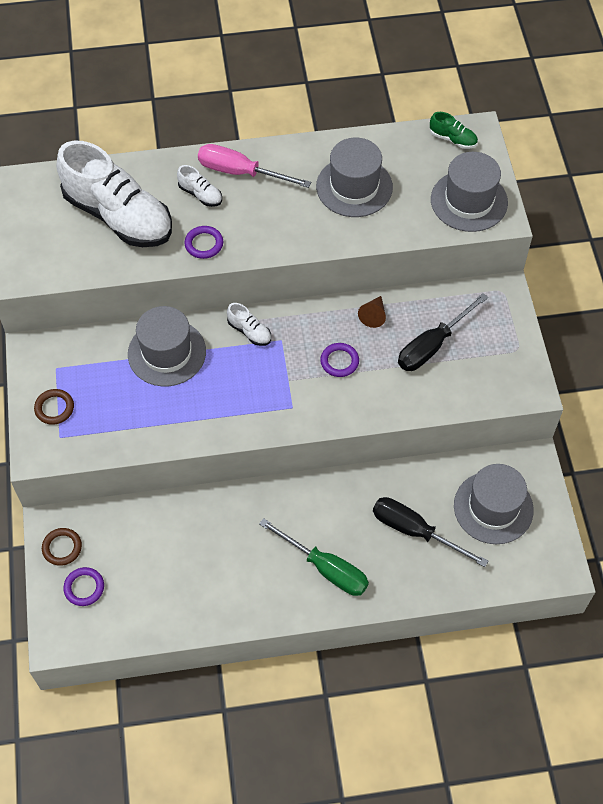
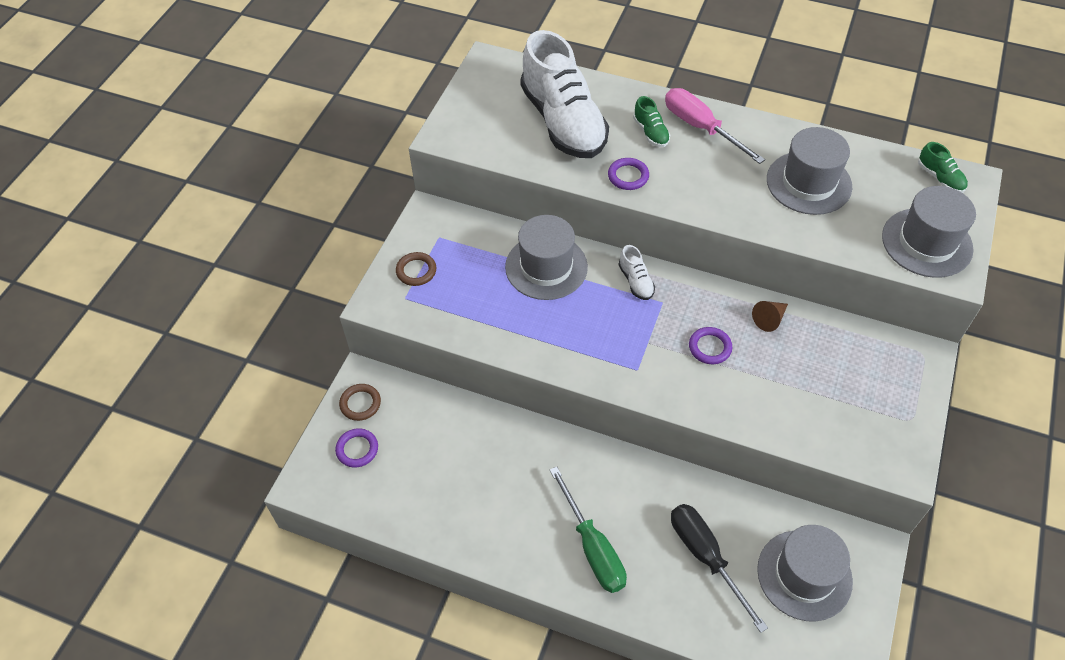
camera: 30 degrees right, 5 degrees down
(200, 194) = (651, 132): white shoe -> green shoe
(432, 345) = (817, 374): black screwdriver -> none

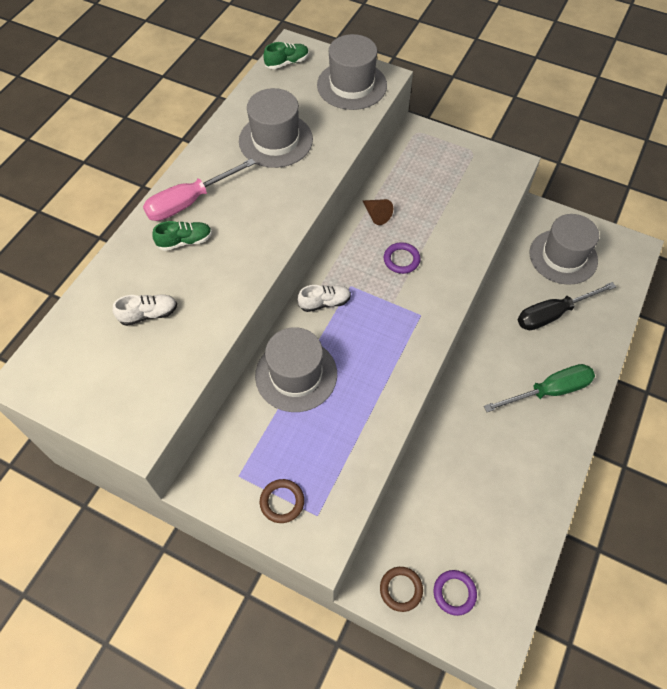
camera: 85 degrees left, 5 degrees up
(563, 122) = (149, 314): white shoe -> white shoe, size x0.40
(628, 176) = (239, 268): purple ring -> none

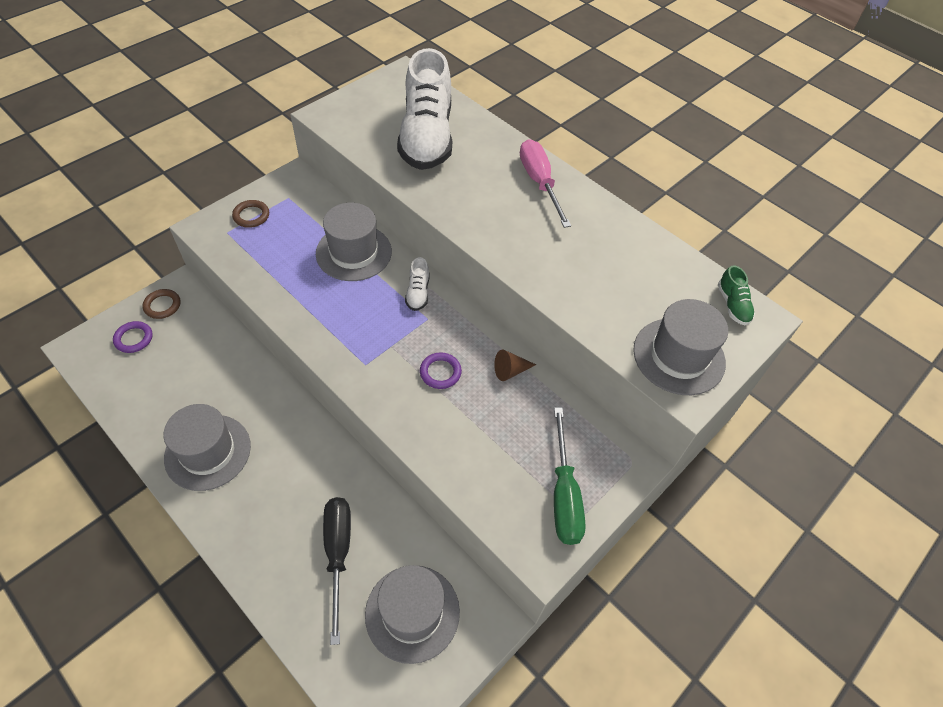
camera: 105 degrees right, 5 degrees down
(149, 314) = (426, 137): white shoe -> white shoe, size x2.49
(185, 241) = (493, 171): green shoe -> none
(275, 140) = (603, 262): grey hat -> grey hat (208, 452)
(549, 391) = (251, 500): green screwdriver -> green screwdriver (564, 494)

